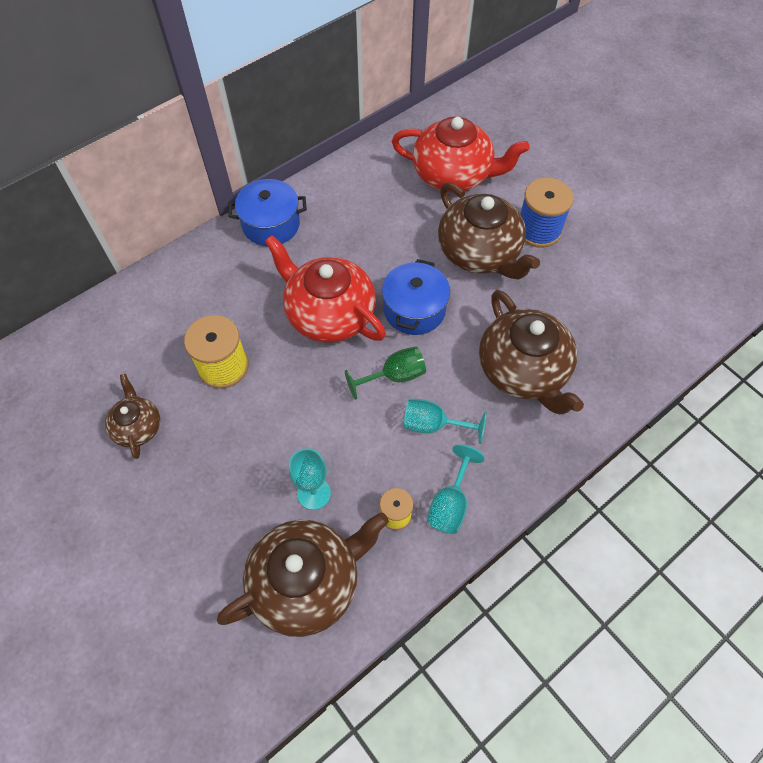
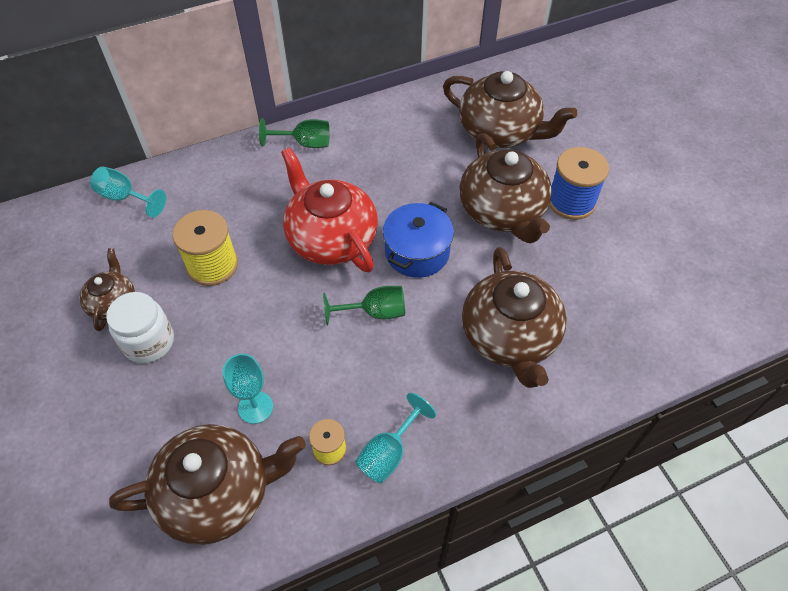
camera: 15 degrees right, 5 degrees down
(188, 456) = (149, 342): none -> white jar
(271, 224) = (304, 143): blue pot -> green goblet
(433, 425) = (398, 369): turquoise goblet -> turquoise goblet (125, 197)
(453, 175) = (500, 131): red teapot -> brown teapot

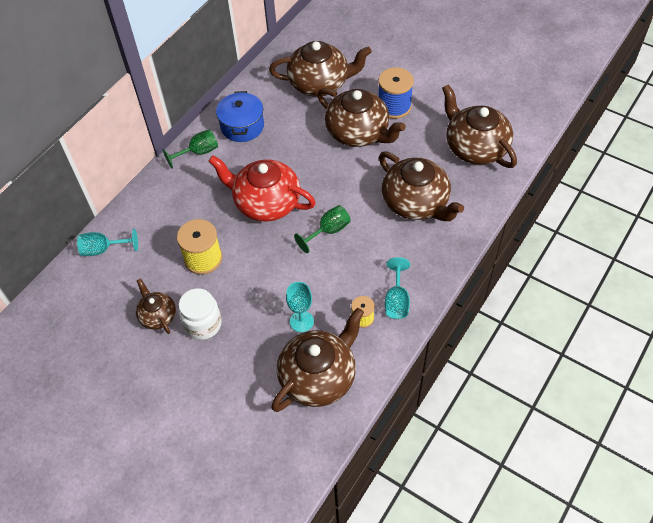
camera: 30 degrees left, 0 degrees up
(417, 252) = (326, 183): blue pot -> blue pot (242, 126)
(642, 306) = (475, 147): none -> brown teapot

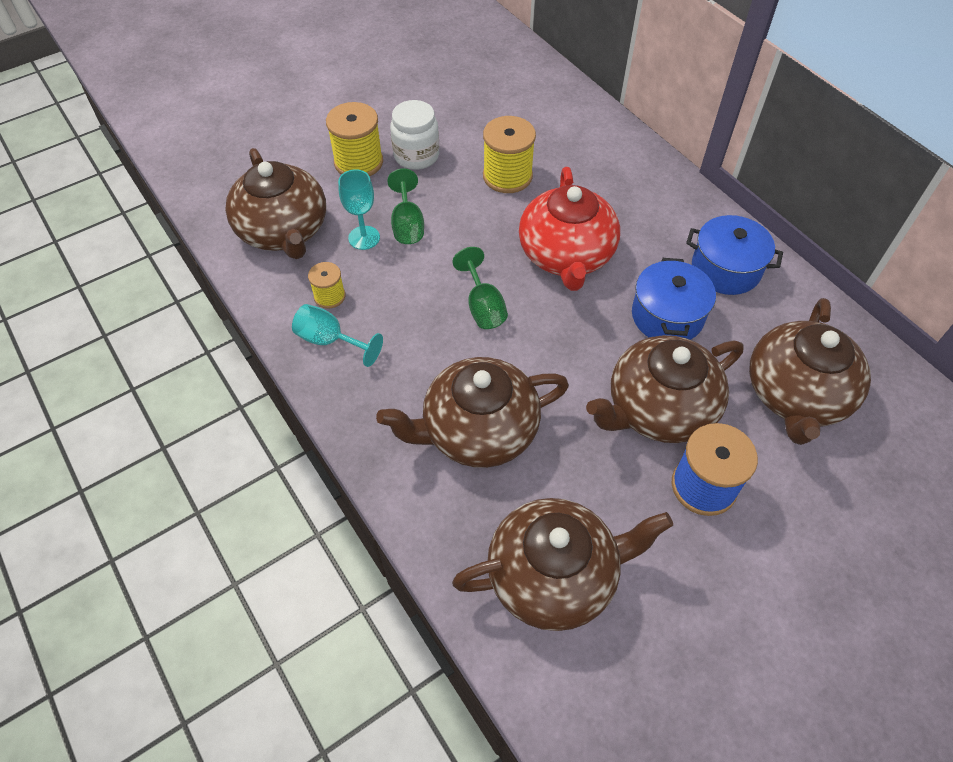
camera: 110 degrees right, 0 degrees up
(103, 249) = (566, 101): turquoise goblet -> none
(157, 315) = (450, 124): brown teapot -> none
(198, 152) = (690, 211): green goblet -> green goblet (407, 224)
(225, 361) = (358, 162): none -> yellow spool
(266, 203) = (566, 255): red teapot -> red teapot turned 135 degrees clockwise
(292, 143) = (667, 316): none -> blue pot

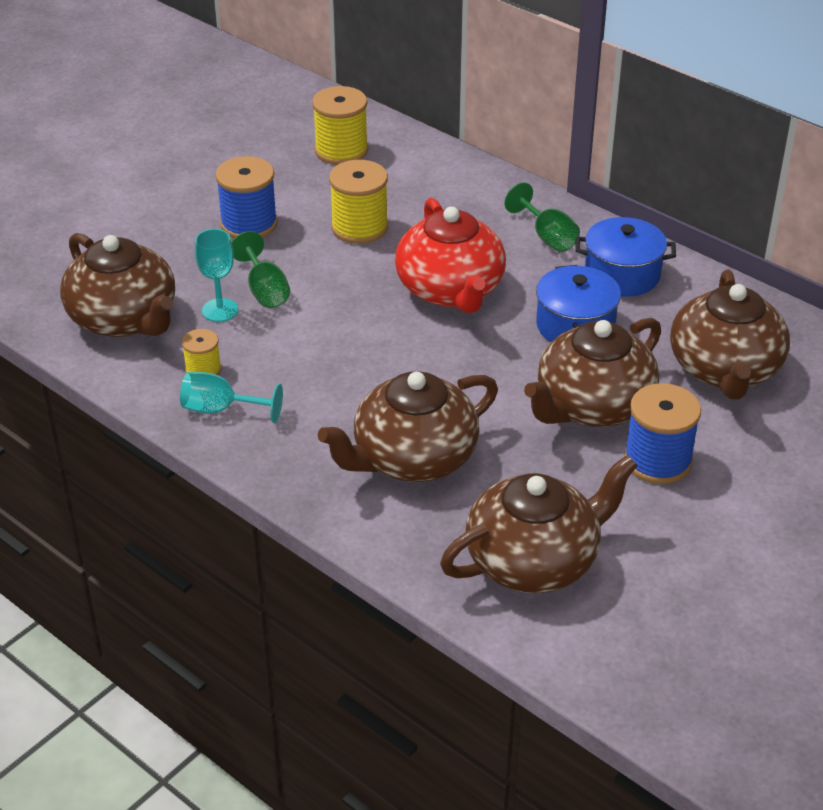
camera: 15 degrees left, 15 degrees down
(358, 162) = (184, 240): yellow spool -> yellow spool (341, 150)
(416, 156) = (249, 224): white jar -> blue spool
(483, 306) = (377, 350): green goblet -> green goblet (547, 236)

